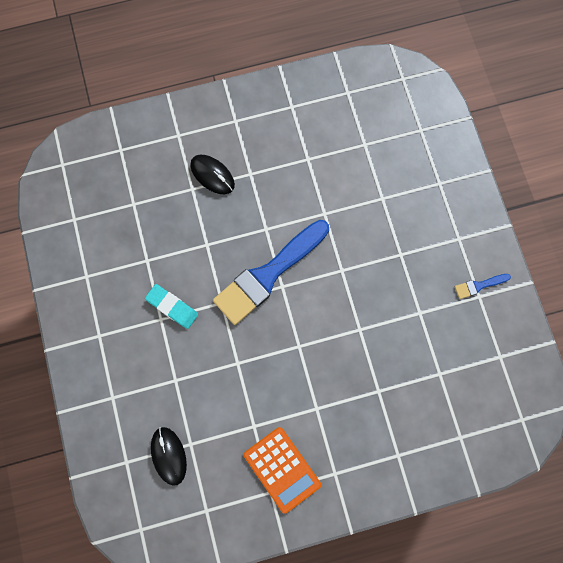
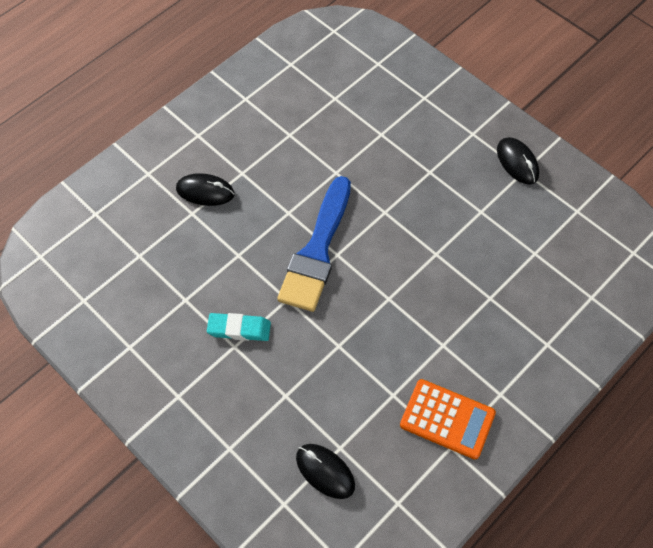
camera: 30 degrees left, 15 degrees down
(479, 285) = (517, 162): blue brush -> black mouse

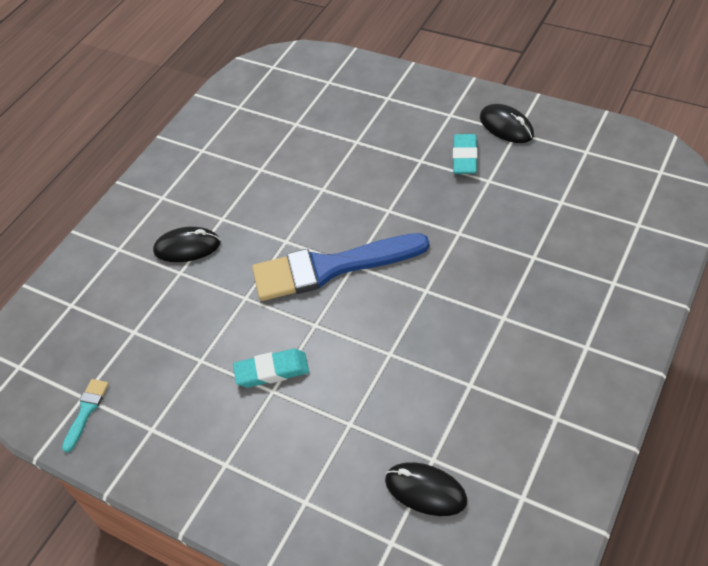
camera: 10 degrees left, 10 degrees down
(83, 314) = (86, 411): none -> turquoise brush
(317, 251) = (330, 268): blue brush -> blue brush turned 75 degrees clockwise
(447, 419) = (540, 390): orange calculator -> none
(469, 181) = (464, 157): none -> turquoise eraser

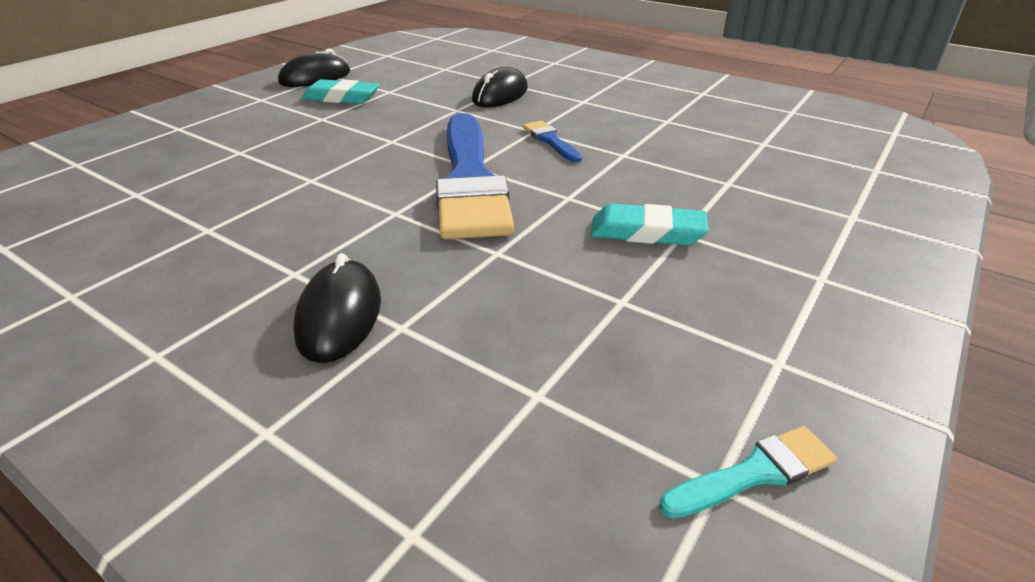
camera: 90 degrees left, 15 degrees down
(86, 411) = (755, 473): turquoise brush -> turquoise brush turned 135 degrees clockwise
(272, 371) = (647, 232): turquoise eraser -> turquoise eraser turned 75 degrees counterclockwise
(406, 303) = (550, 140): none -> blue brush
(425, 490) = (804, 149): black mouse -> black mouse (500, 95)

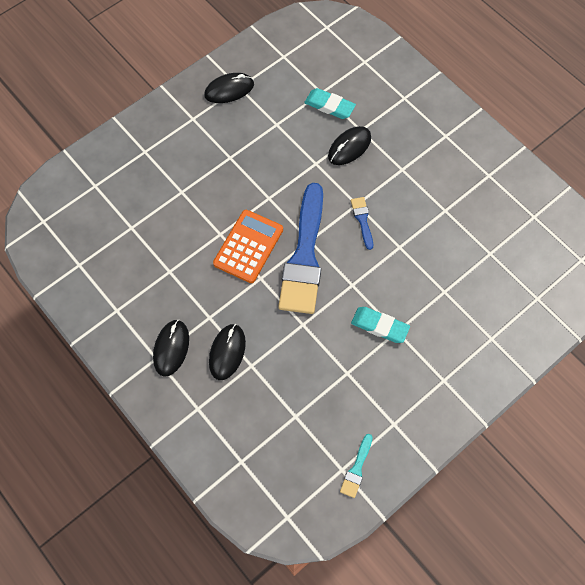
camera: 15 degrees right, 30 degrees up
(198, 332) = (171, 348): none -> black mouse
(341, 98) = (244, 128): turquoise eraser -> turquoise eraser (329, 106)
(365, 185) = (248, 246): none -> orange calculator
(755, 473) = (356, 469): turquoise brush -> turquoise brush turned 120 degrees clockwise

